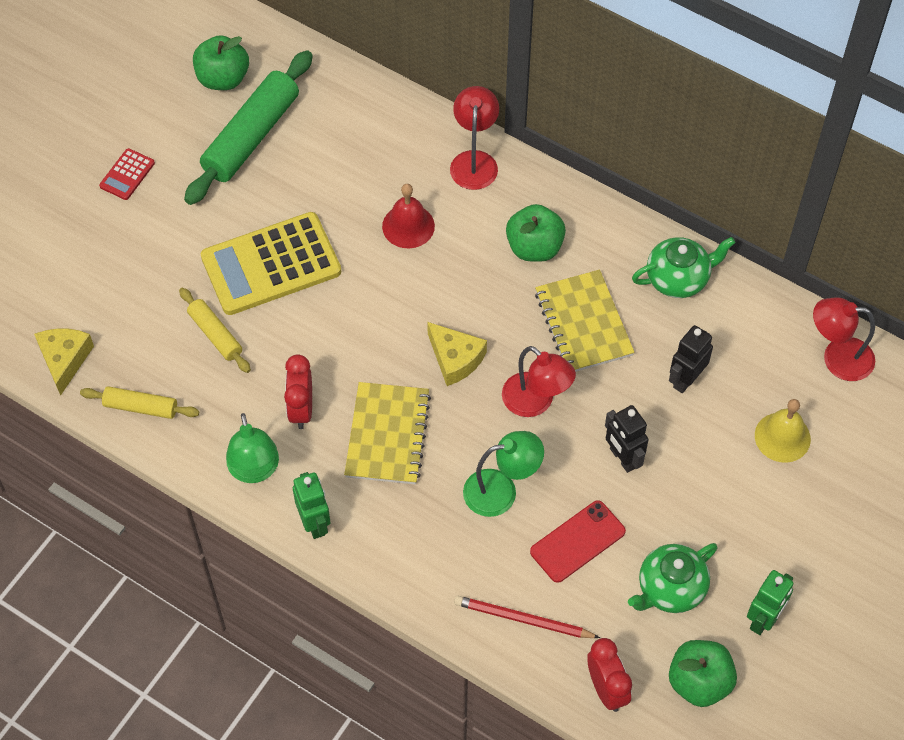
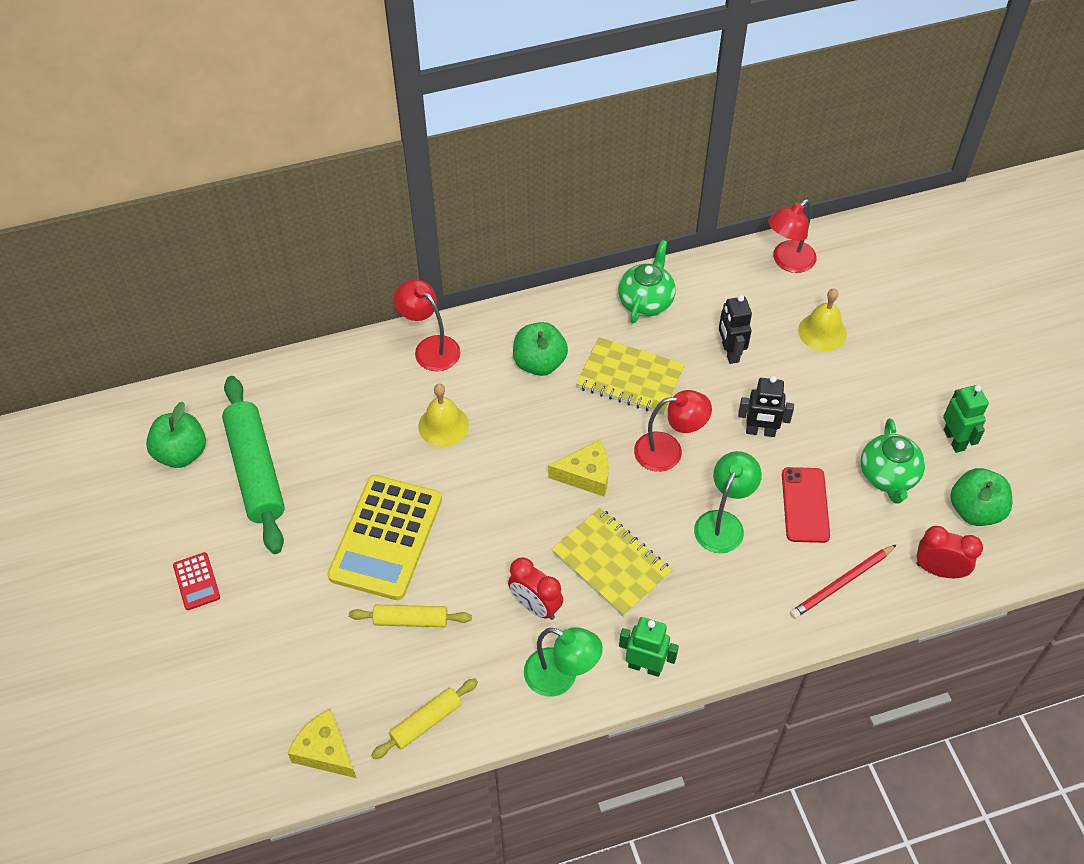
camera: 50 degrees left, 5 degrees down
(408, 226) = (443, 425): red bell -> yellow bell

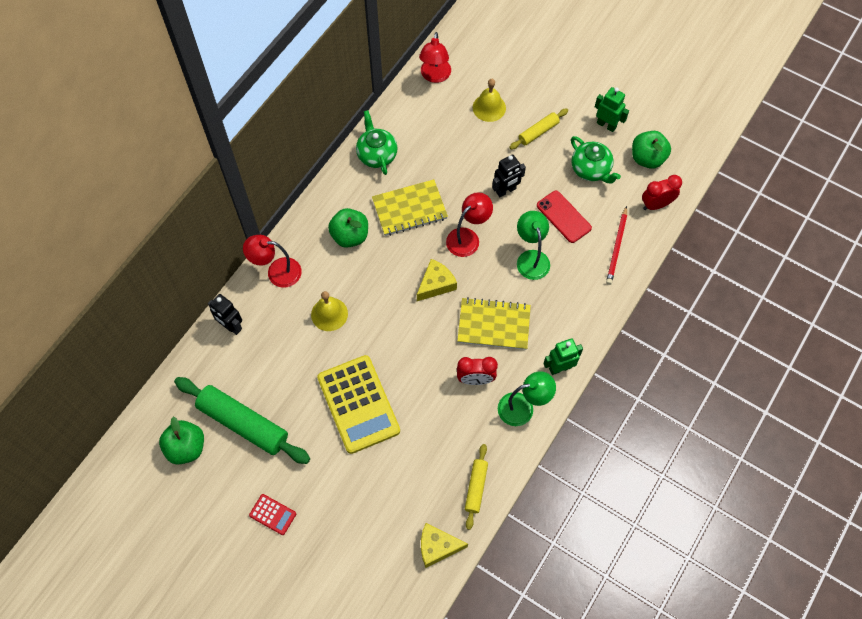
camera: 40 degrees left, 10 degrees up
(411, 620) = (416, 439): yellow rolling pin -> yellow rolling pin (538, 132)
(730, 352) = (450, 154): black robot -> black robot (231, 326)

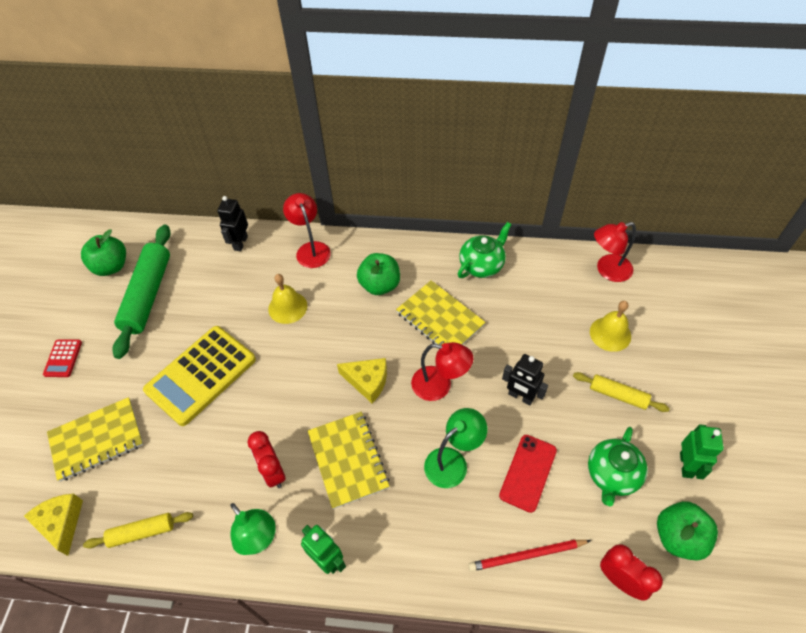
camera: 65 degrees right, 10 degrees down
(375, 503) = (97, 440): none -> yellow notebook

